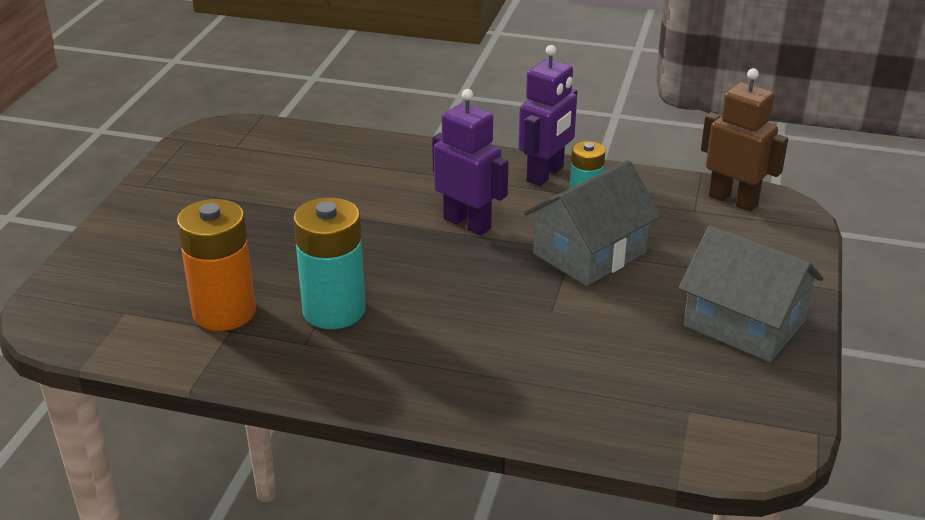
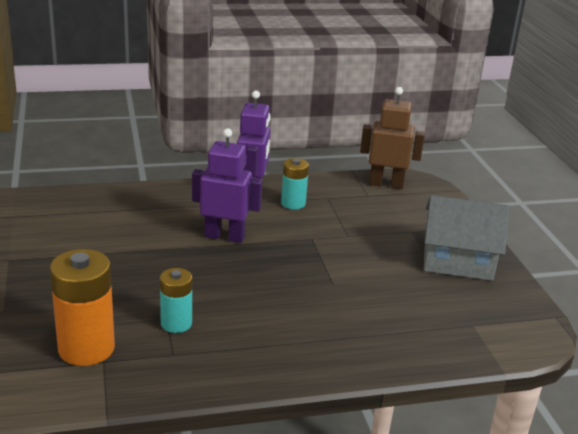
camera: 30 degrees left, 5 degrees down
(334, 310) = (176, 323): turquoise battery -> turquoise battery, size x0.59
(589, 253) = (325, 238): grey house -> none

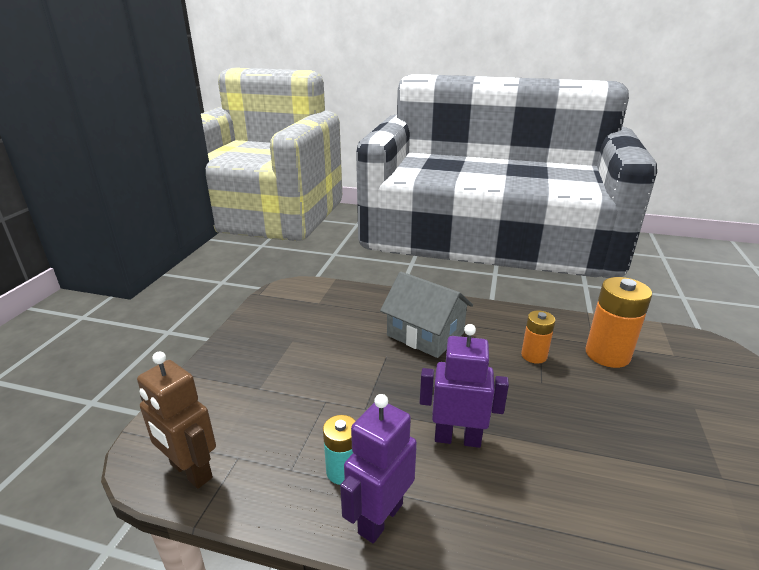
camera: 150 degrees left, 0 degrees up
(176, 323) = (534, 355): turquoise battery -> orange battery
(225, 236) = (457, 438): purple robot -> purple robot turned 150 degrees clockwise
(457, 260) = (261, 347): grey house -> grey house (425, 334)

